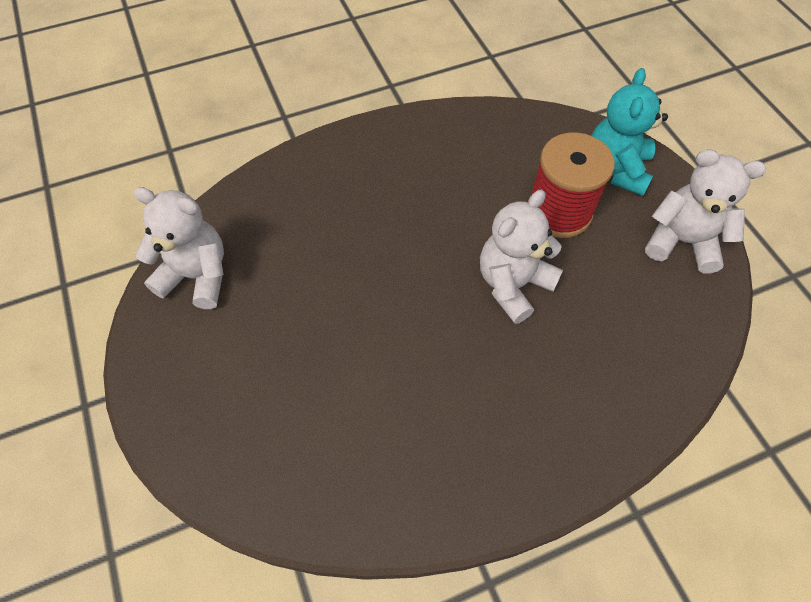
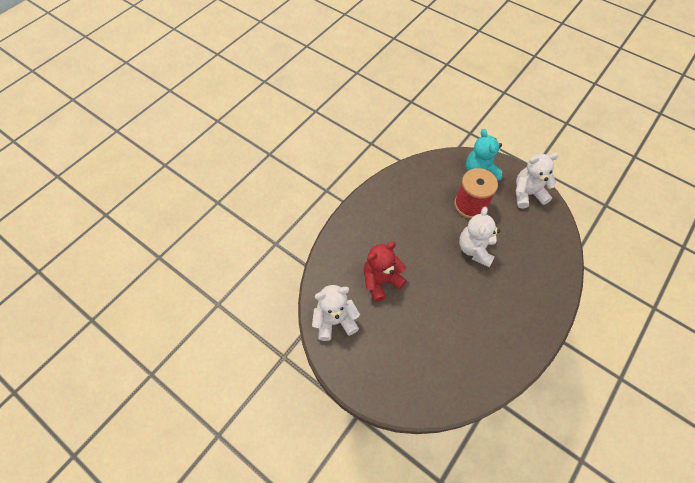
camera: 30 degrees left, 0 degrees up
(315, 255) = (381, 281): none -> red teddy bear

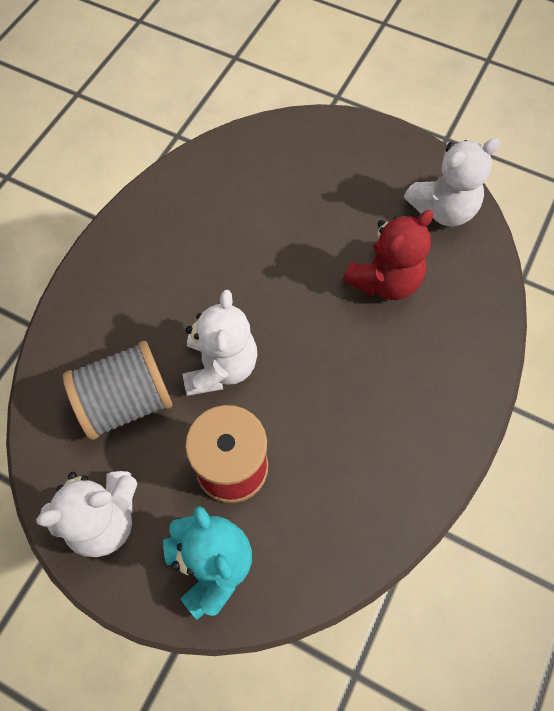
camera: 170 degrees right, 5 degrees up
(522, 240) = (126, 402): none -> grey spool

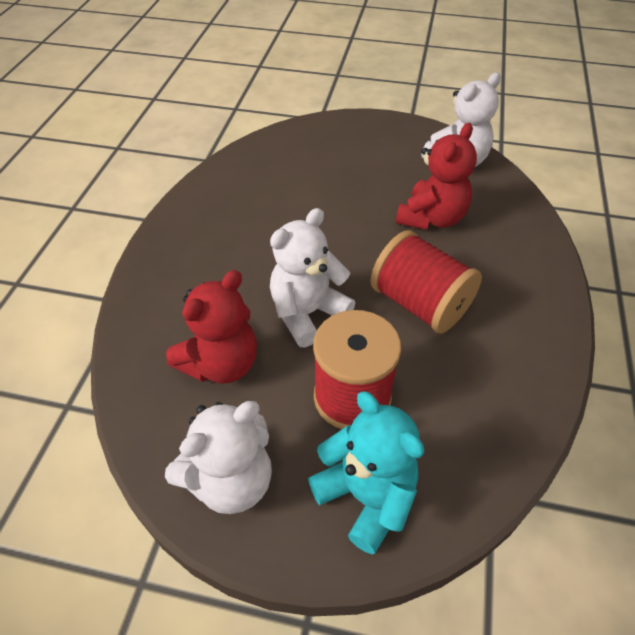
camera: 15 degrees left, 15 degrees down
(126, 402) = (221, 364): grey spool -> red teddy bear
(220, 366) = (307, 313): white teddy bear -> white teddy bear turned 120 degrees counterclockwise
(332, 382) = (420, 304): none -> red spool

